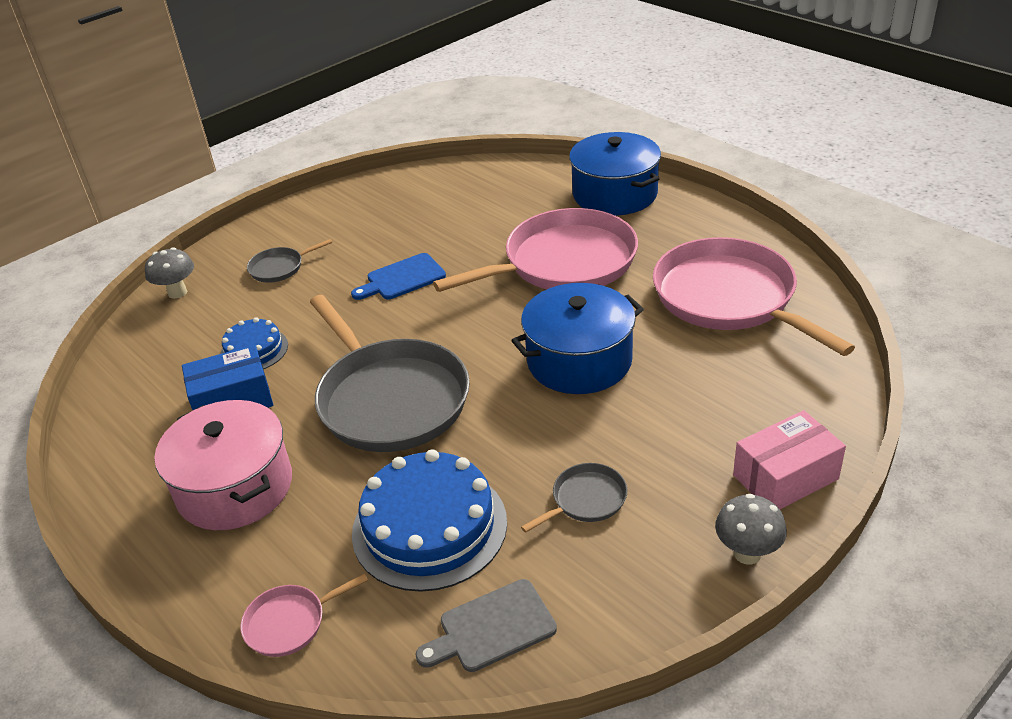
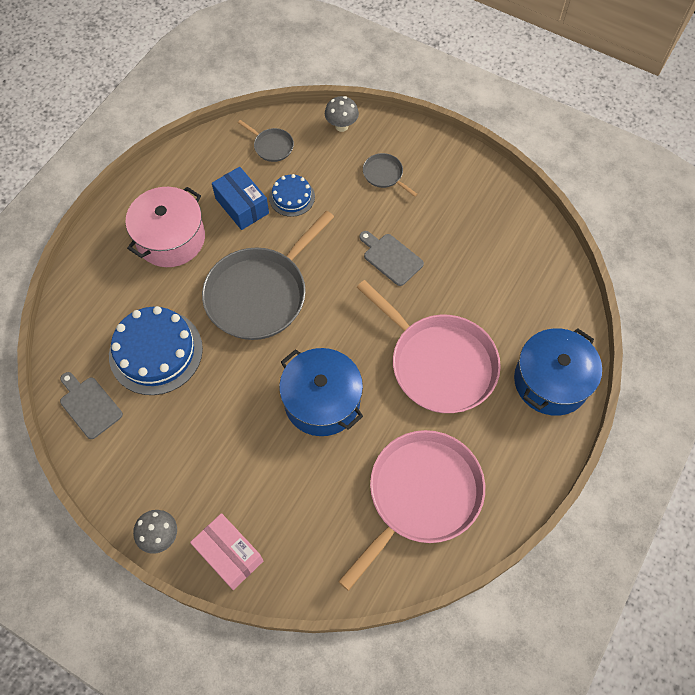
camera: 70 degrees right, 25 degrees up
(289, 623) = (81, 305): pink pan -> none
(402, 278) = (391, 258): blue cutting board -> grey cutting board
(586, 499) = (190, 434): grey pan -> grey pan (272, 146)

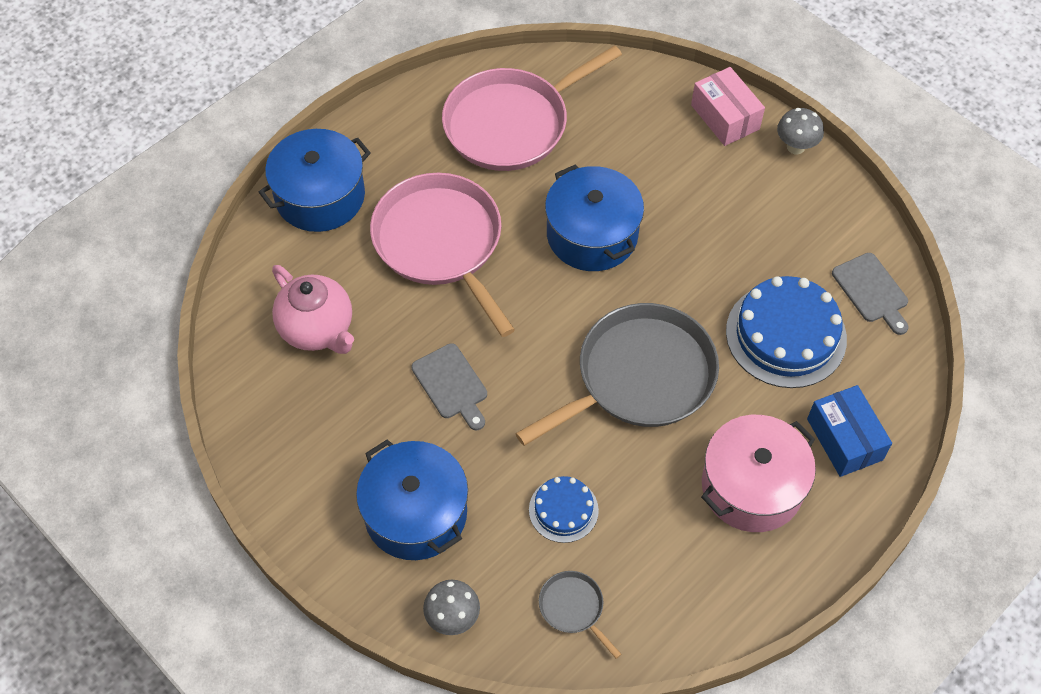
camera: 165 degrees left, 5 degrees down
(242, 206) = (640, 513): blue box -> blue box (844, 439)
(384, 174) = (416, 513): grey pan -> blue pot
(500, 274) = (317, 329): none -> pink teapot

